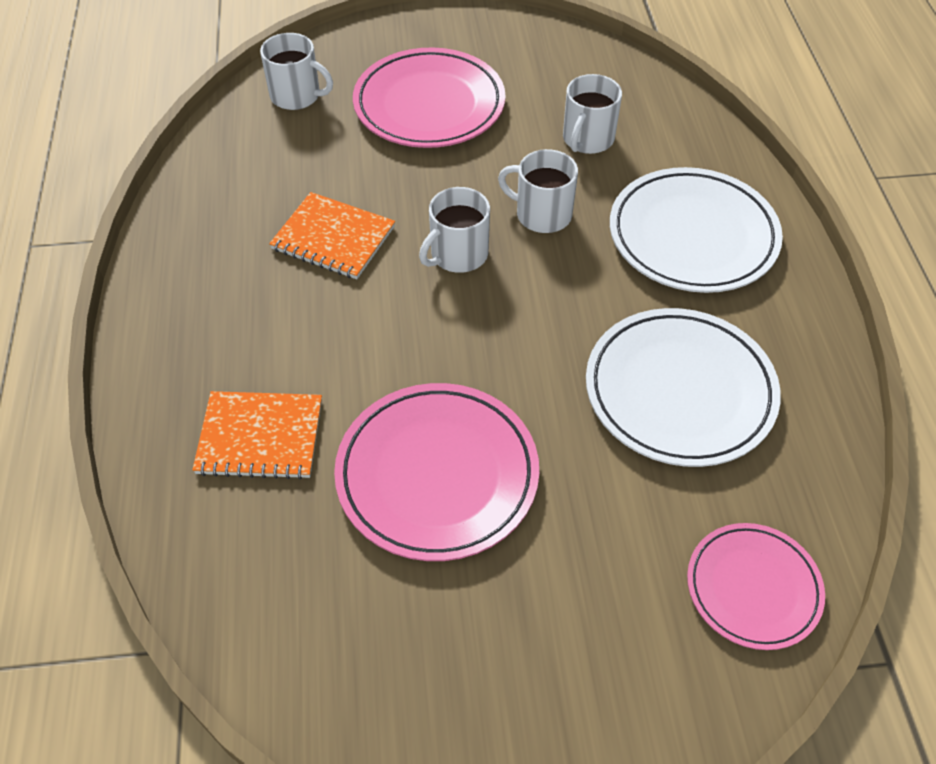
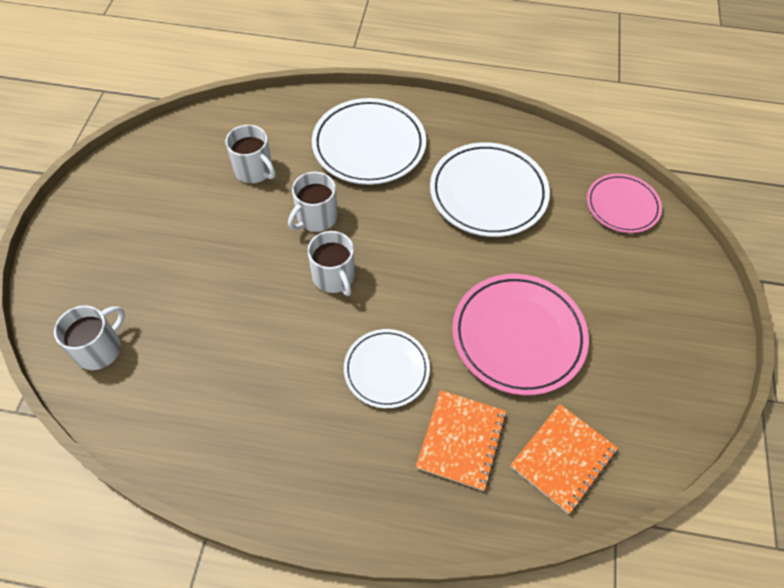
camera: 75 degrees left, 5 degrees up
(333, 238) = (284, 354): orange notebook -> orange notebook (563, 458)
(340, 338) = (386, 370): none -> white plate
(429, 105) = (165, 255): pink plate -> none

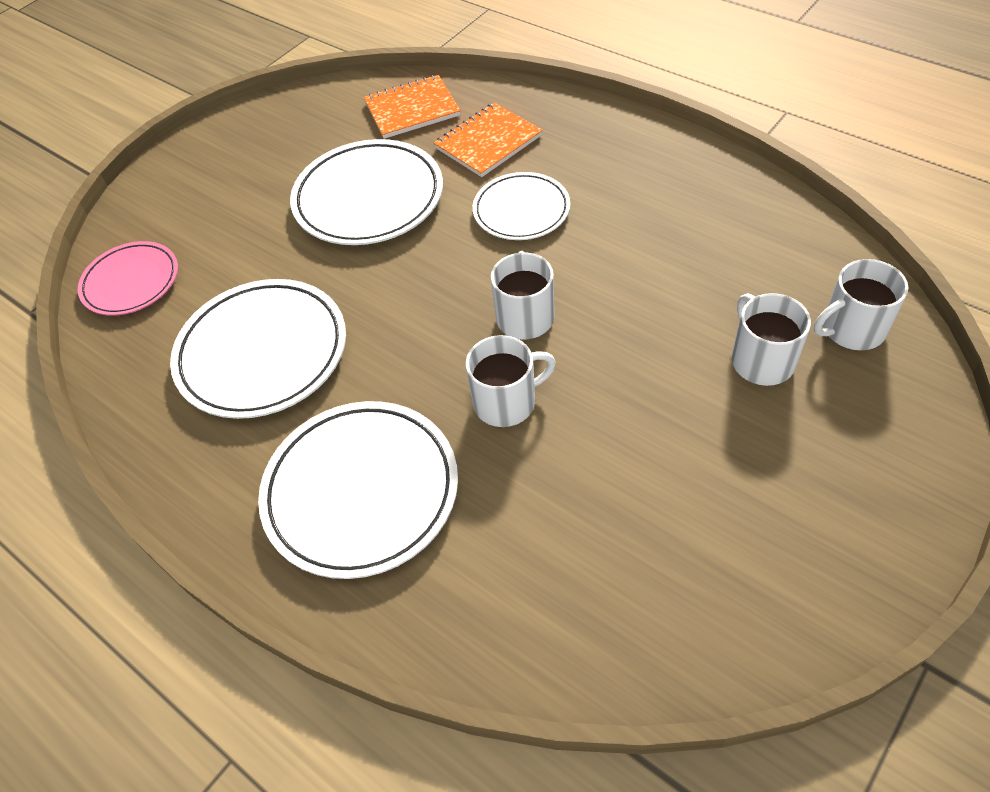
camera: 145 degrees left, 5 degrees down
(254, 170) = (562, 517): white mug -> white mug (761, 360)
(518, 336) = (369, 198): pink plate -> white plate

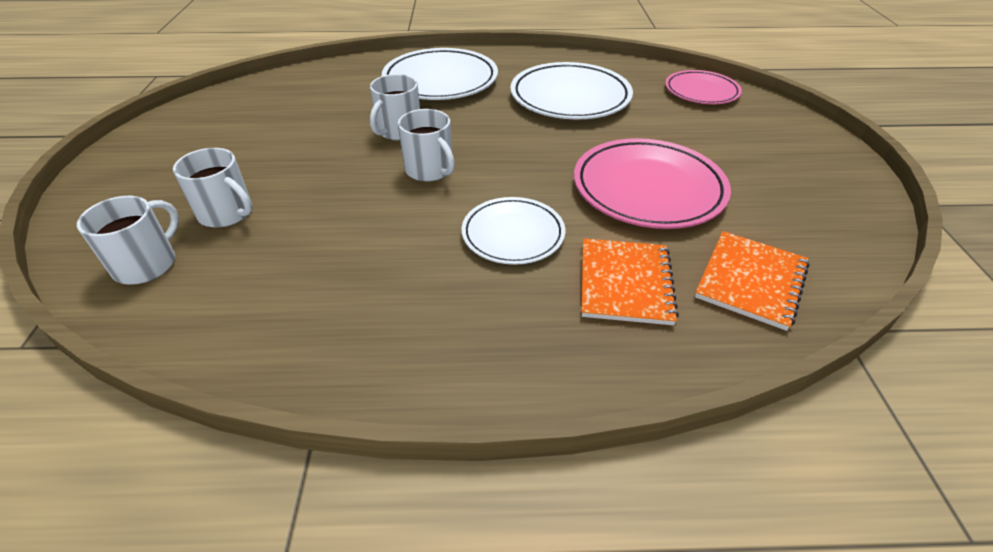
camera: 135 degrees right, 10 degrees down
(369, 198) = (648, 189): white plate -> pink plate

